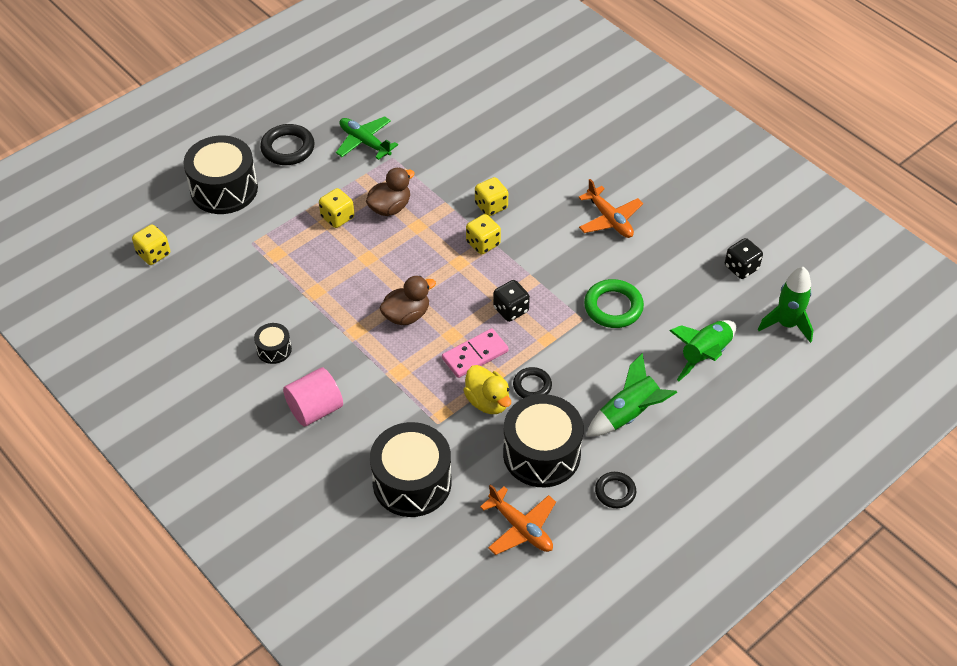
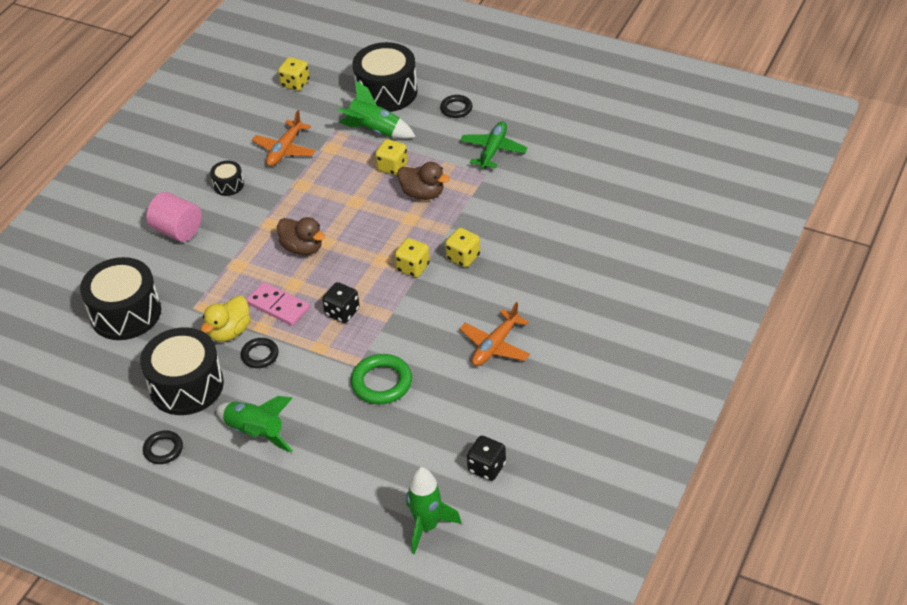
camera: 70 degrees right, 5 degrees down
(288, 148) = (456, 109): black ring -> black ring, size x0.63
(521, 528) = (103, 397): orange plane -> orange plane (285, 150)
(705, 355) = (354, 470): green rocket -> green rocket (375, 131)

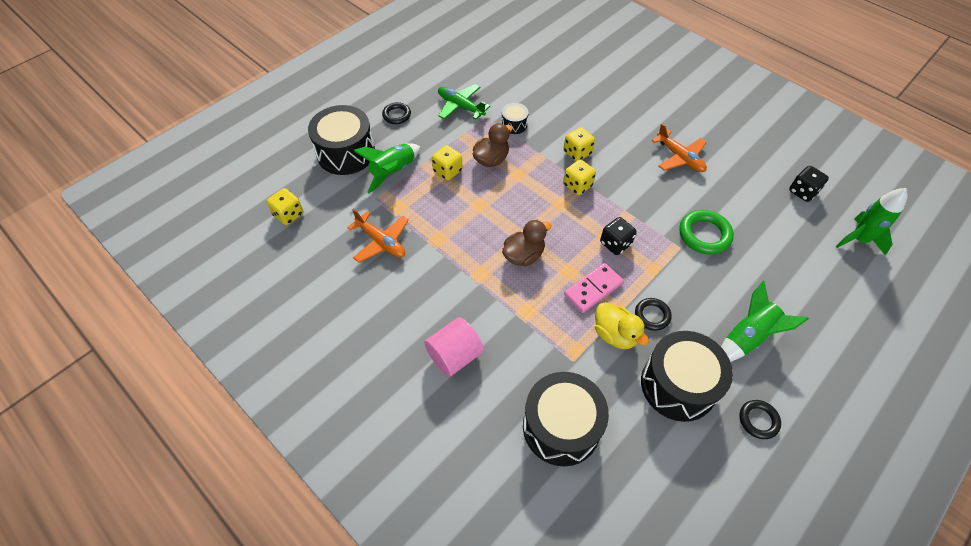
camera: 75 degrees left, 10 degrees up
(228, 185) = (408, 298): black drum -> black drum (514, 124)

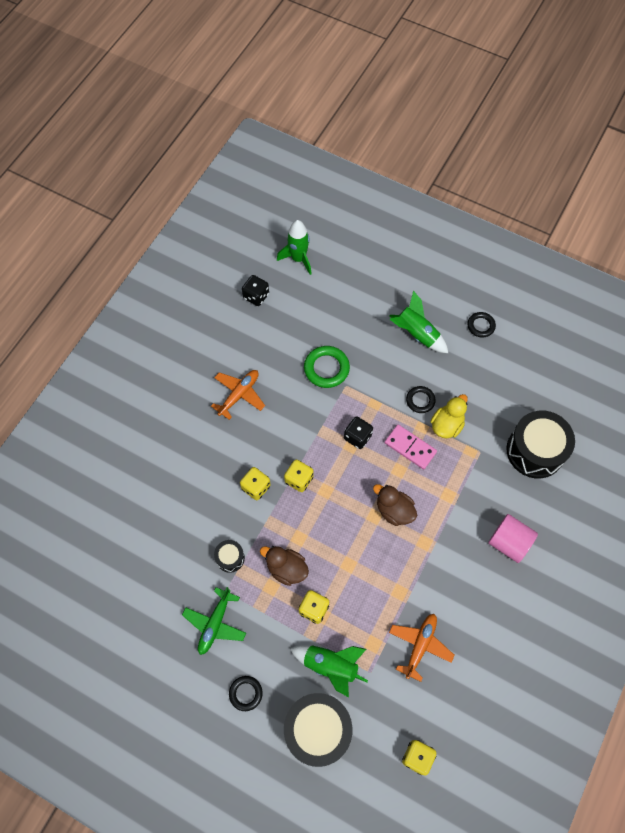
camera: 105 degrees left, 10 degrees up
(678, 385) = (473, 377): black drum -> none

